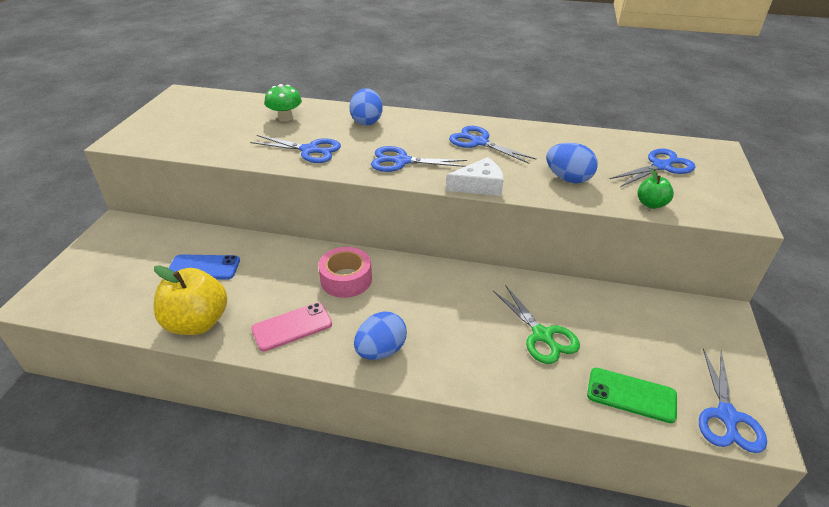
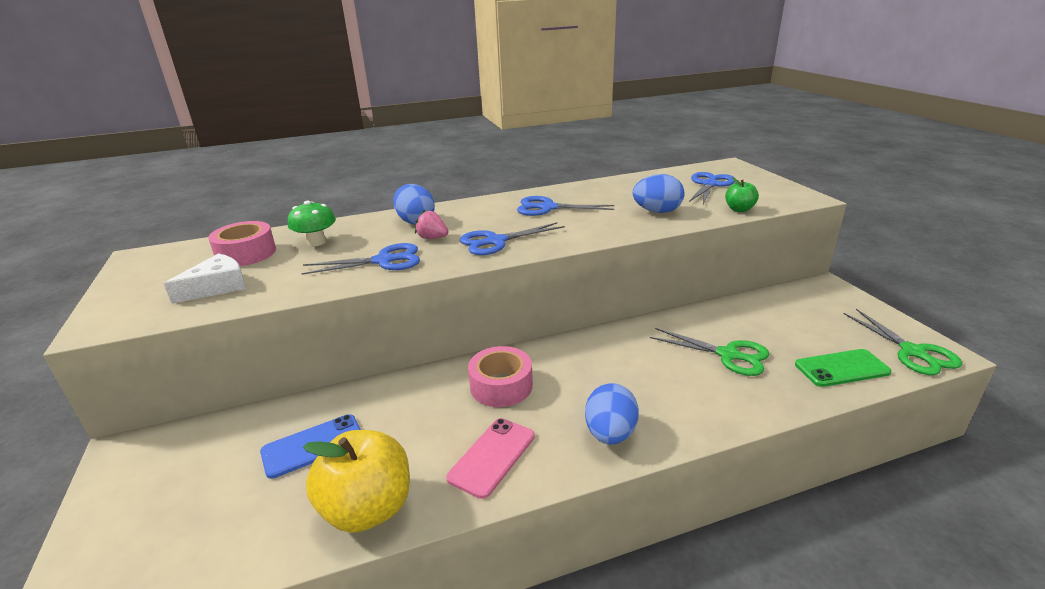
camera: 30 degrees left, 10 degrees down
(237, 113) = (246, 253): none -> pink tape
(361, 141) = (432, 238): none -> pink strawberry
(479, 186) = (593, 238): white cheese -> white cheese (217, 287)
(727, 416) = (913, 352): blue scissors -> green scissors

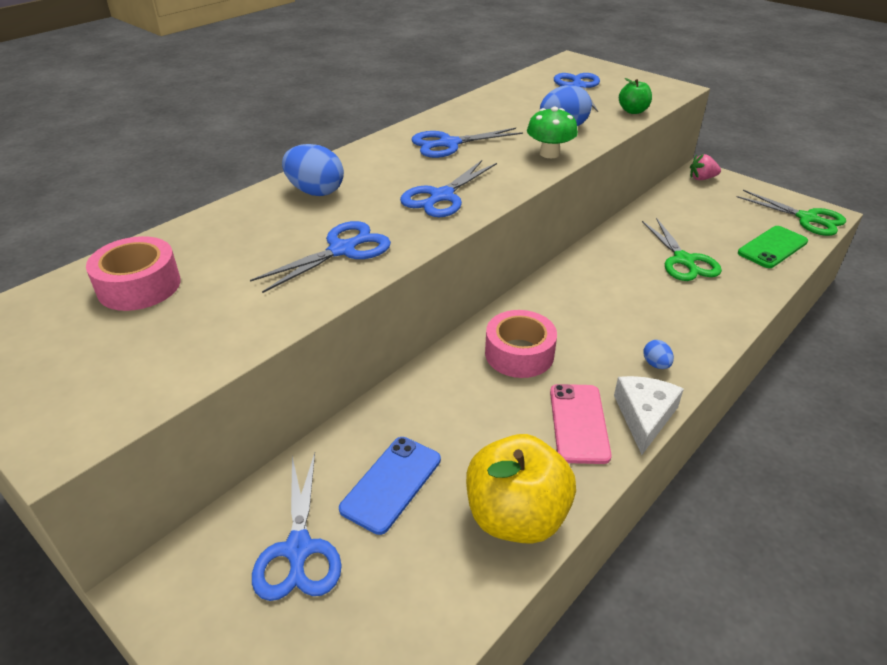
camera: 30 degrees left, 10 degrees up
(213, 465) = (298, 550): none -> blue scissors
(217, 287) = (163, 340): white cheese -> white cheese (644, 416)
(316, 242) = (220, 247): green mushroom -> green mushroom (549, 153)
(432, 238) = (364, 208): pink strawberry -> pink strawberry (702, 178)
(610, 434) = (656, 364): blue egg -> blue egg, size x0.51
(728, 355) = (684, 261): green scissors -> green scissors turned 75 degrees clockwise

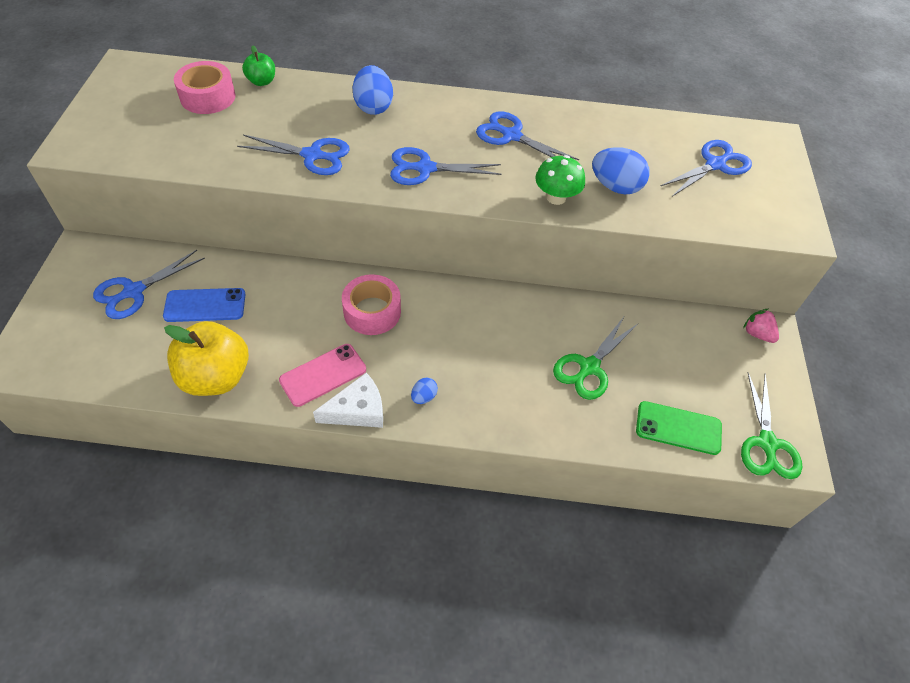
camera: 50 degrees right, 15 degrees up
(633, 111) = (704, 219): green apple -> green apple (262, 81)

